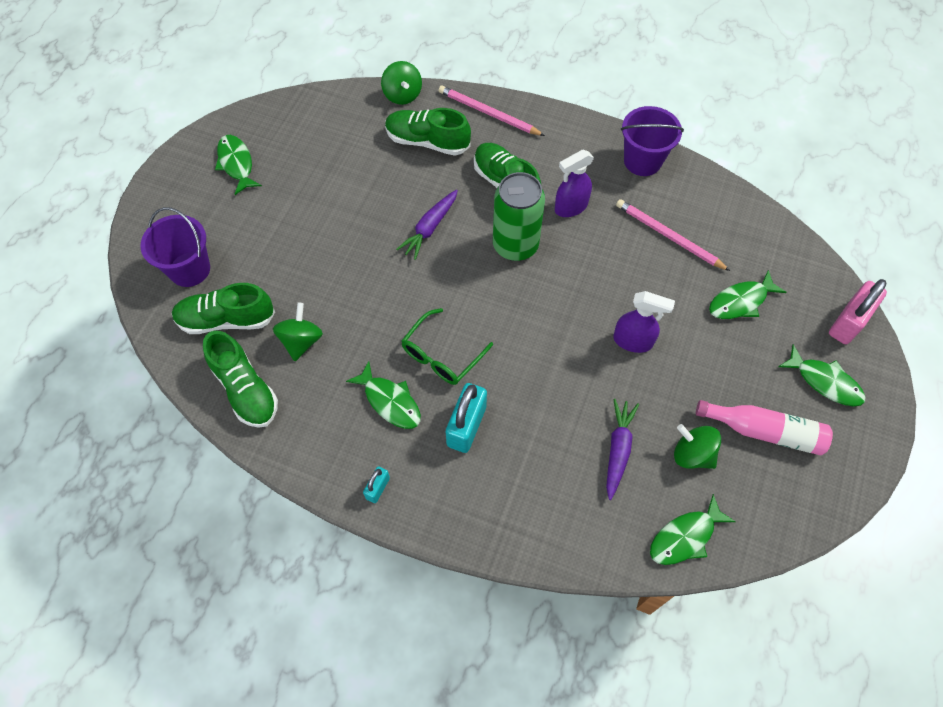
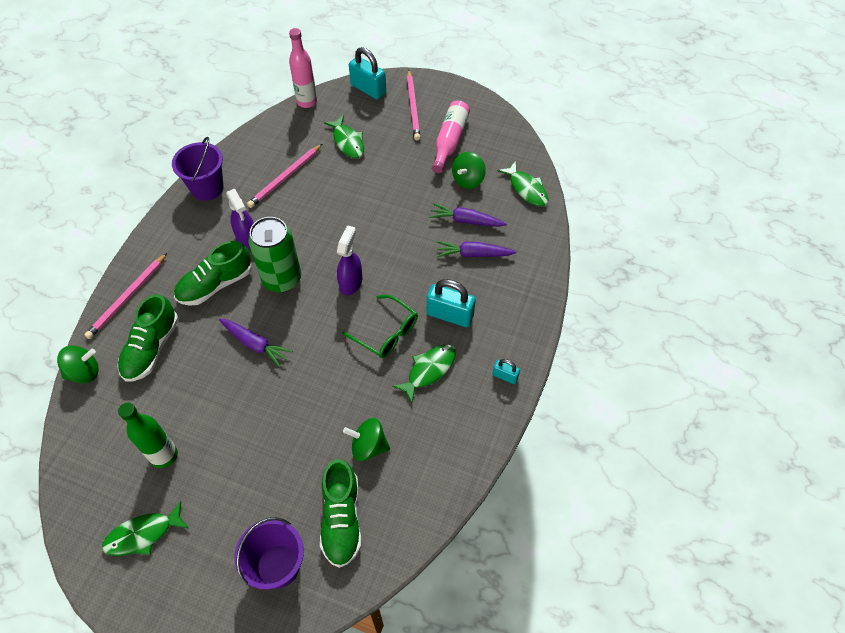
camera: 90 degrees left, 5 degrees down
(245, 389) = (417, 491): green shoe -> none
(310, 168) = (164, 455): none -> green bottle
(561, 457) = (473, 254): none -> purple carrot
(633, 341) = (378, 206): purple spray bottle -> purple spray bottle (351, 282)
(806, 250) = (307, 102): none -> pink bottle
(824, 382) = (413, 107): green fish -> pink pencil
(848, 322) = (368, 89): pink padlock -> turquoise padlock

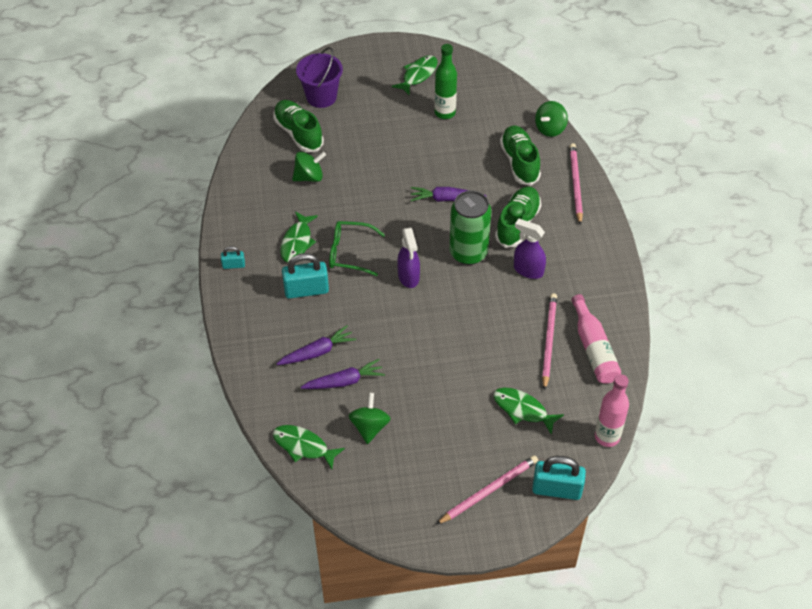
camera: 150 degrees right, 5 degrees down
(207, 188) = (609, 296): purple bucket -> none
(413, 107) = (489, 490): pink pencil -> pink pencil turned 90 degrees clockwise
(450, 141) = (418, 465): pink bottle -> pink bottle (593, 348)

